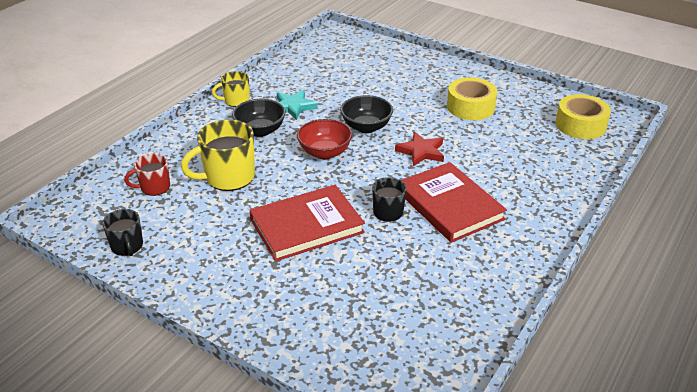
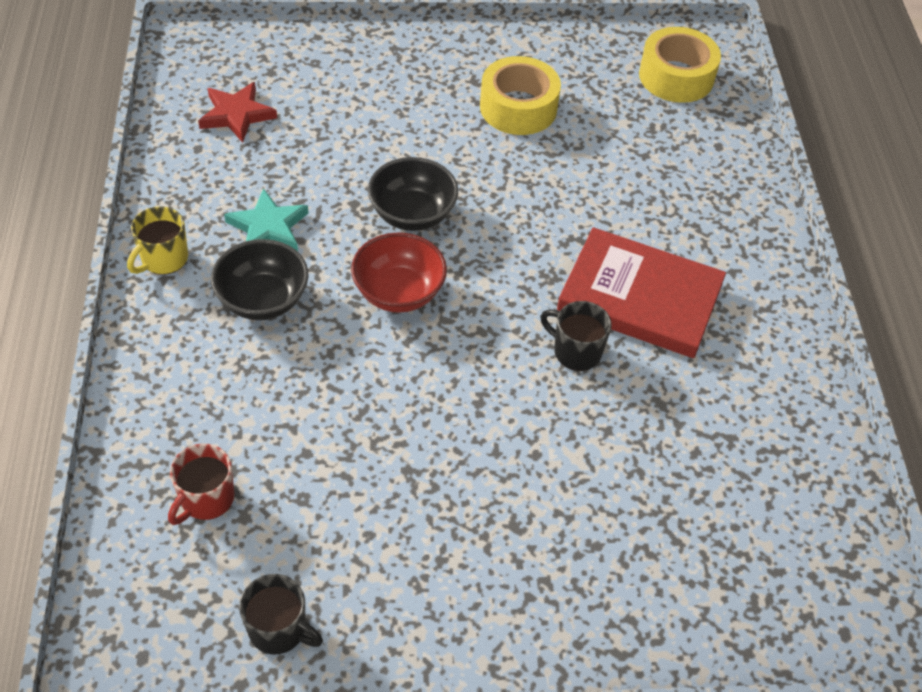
camera: 40 degrees left, 15 degrees up
(228, 177) = (302, 415): yellow mug -> none
(306, 226) = (496, 437): red book -> none
(421, 152) = (526, 222): red star -> red star (237, 115)

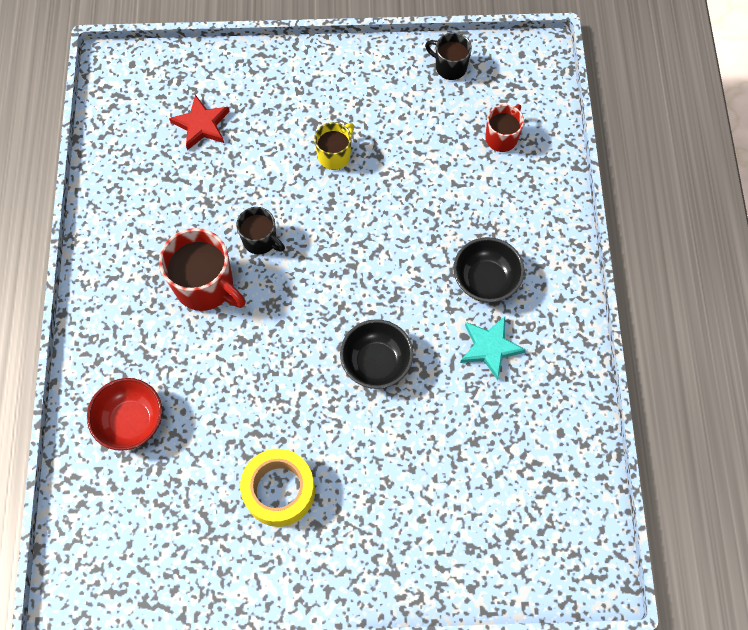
camera: 175 degrees left, 15 degrees up
(163, 259) = (565, 316): yellow mug -> yellow mug (335, 155)
(237, 115) = (533, 474): red star -> red star (201, 125)
(398, 293) = (386, 288): red bowl -> red bowl (131, 421)
(640, 297) = (206, 286): red book -> red mug
(676, 76) = (122, 538): yellow tape -> none

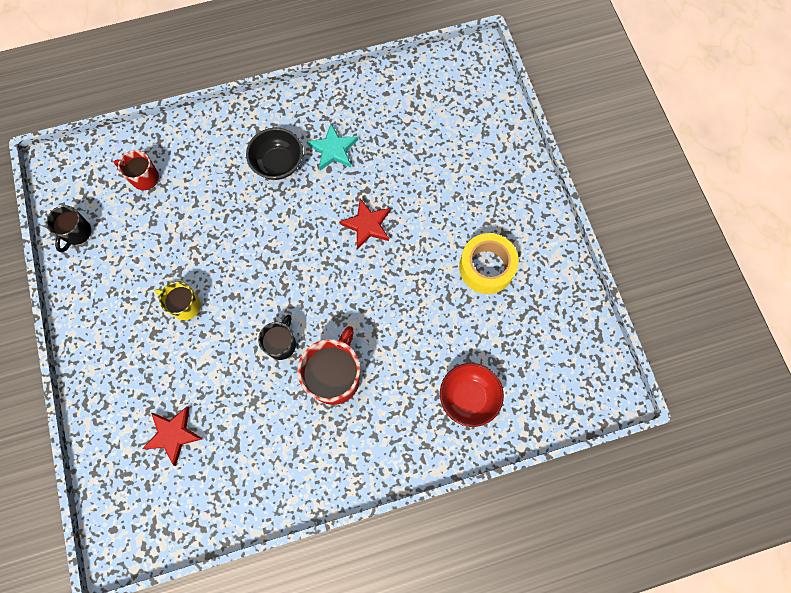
camera: 105 degrees left, 5 degrees up
(376, 363) = (367, 225): black bowl -> red star

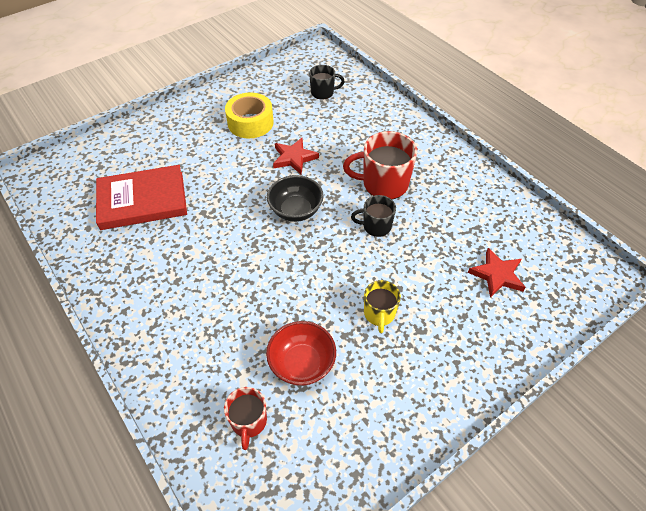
camera: 110 degrees left, 20 degrees down
(77, 233) = (349, 468): black mug -> black mug (323, 92)
(278, 164) = (193, 290): black bowl -> black bowl (296, 210)
(333, 150) = (164, 250): turquoise star -> none
(367, 225) = (239, 202): red star -> red star (294, 158)
(403, 141) = (142, 200): none -> red book
(468, 397) = (357, 110): red bowl -> red bowl (302, 364)

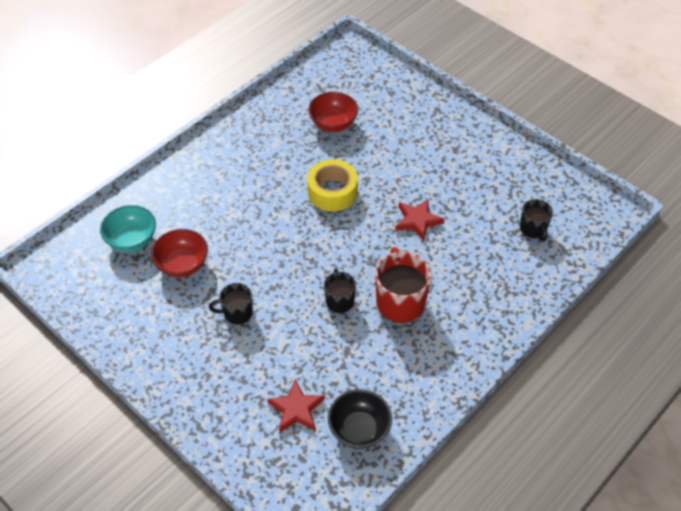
camera: 80 degrees right, 0 degrees up
(142, 200) = (333, 123): red book -> red bowl
(249, 422) = (132, 240): red mug -> turquoise bowl
(250, 123) = (460, 176): yellow tape -> yellow tape (332, 192)
(296, 210) = (345, 234): black bowl -> black bowl (359, 429)
(379, 314) = (237, 313): yellow mug -> black mug

